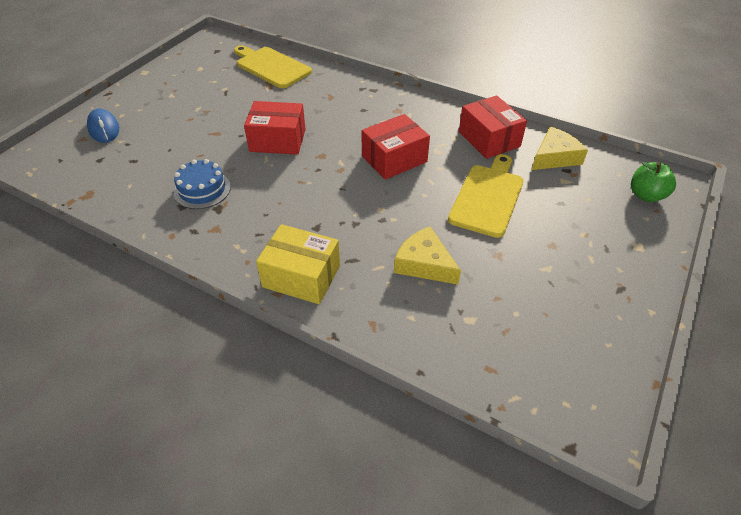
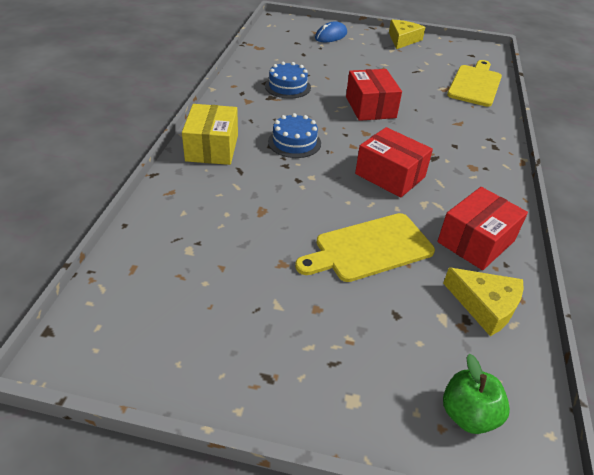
camera: 70 degrees right, 5 degrees down
(317, 208) = (294, 142): none -> blue cake
(424, 264) = (250, 213): yellow cheese -> yellow cheese (403, 39)
(487, 197) = (369, 248): yellow cutting board -> yellow cutting board turned 150 degrees clockwise

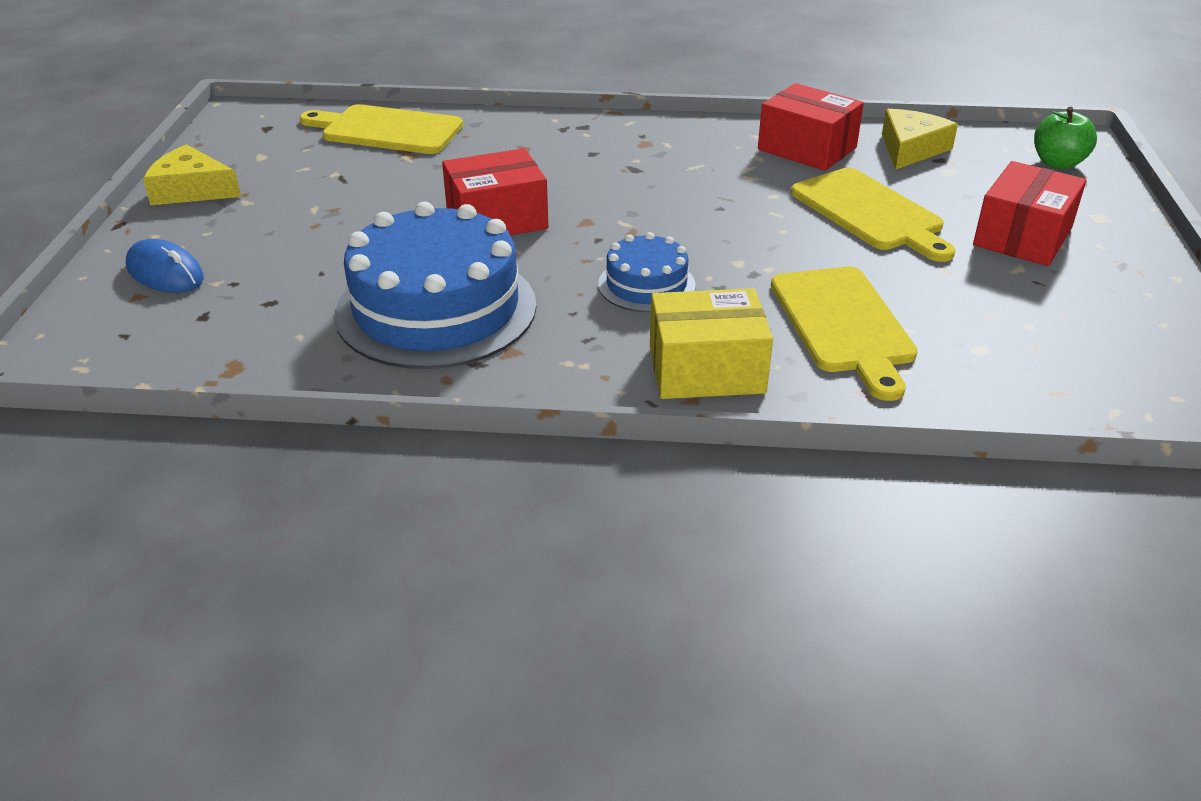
camera: 95 degrees left, 5 degrees down
(235, 201) = (843, 324): none -> yellow cutting board
(287, 86) = (436, 309): blue cake -> blue cake, size x1.99
(390, 175) = (699, 200): red box -> red box (1022, 237)

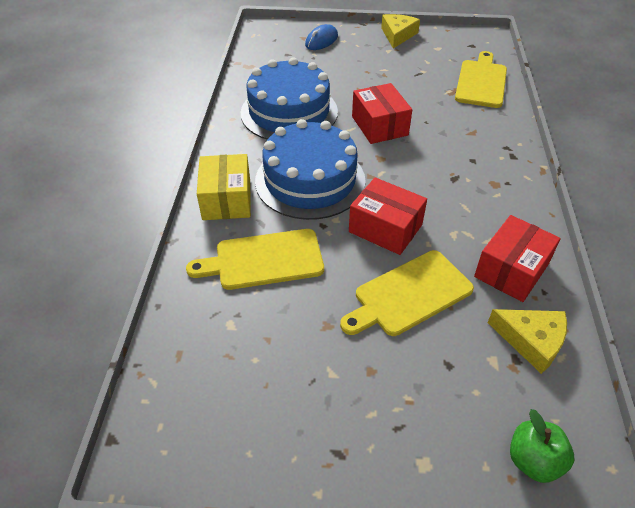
camera: 90 degrees right, 10 degrees up
(646, 285) = (310, 180): blue cake -> blue cake, size x1.99
(1022, 237) = (381, 388): red box -> red box (385, 228)

